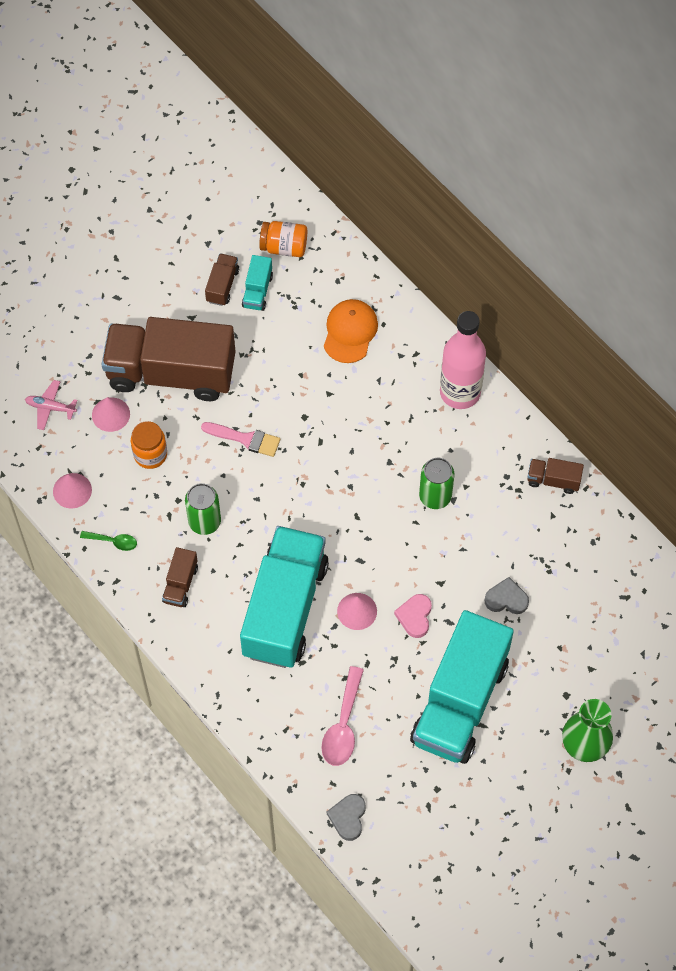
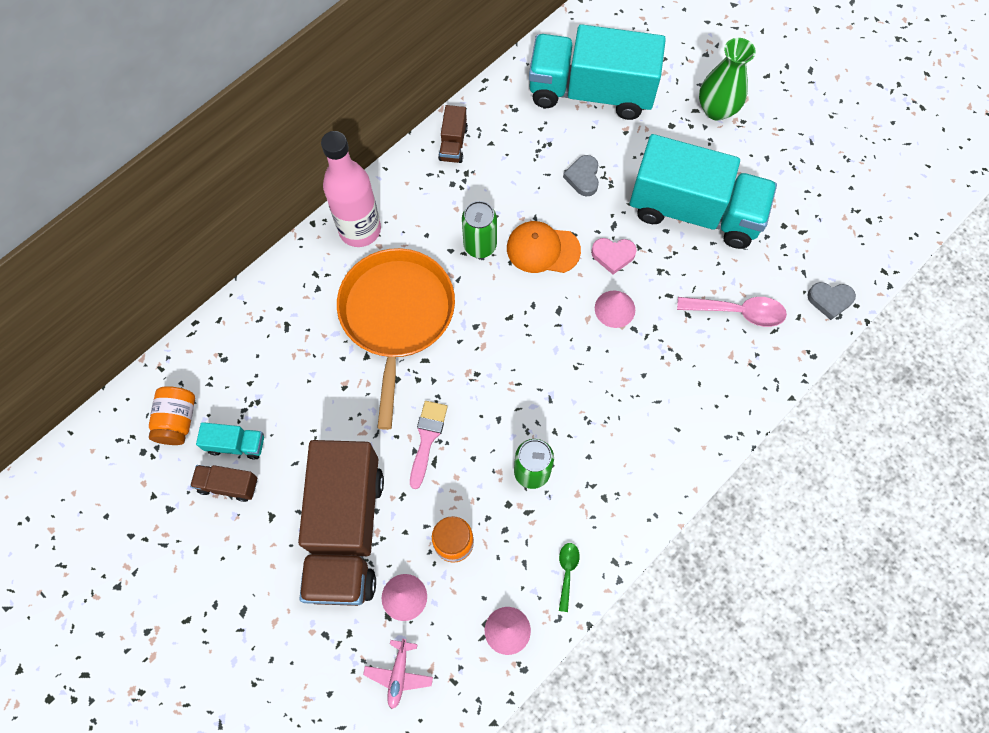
camera: 95 degrees left, 5 degrees up
(180, 584) = (609, 489): brown truck -> none
(285, 608) = (622, 378): turquoise truck -> turquoise truck (591, 92)
(350, 332) = (289, 341): orange cap -> orange cap (542, 249)
(367, 420) = (397, 315): none -> orange pan

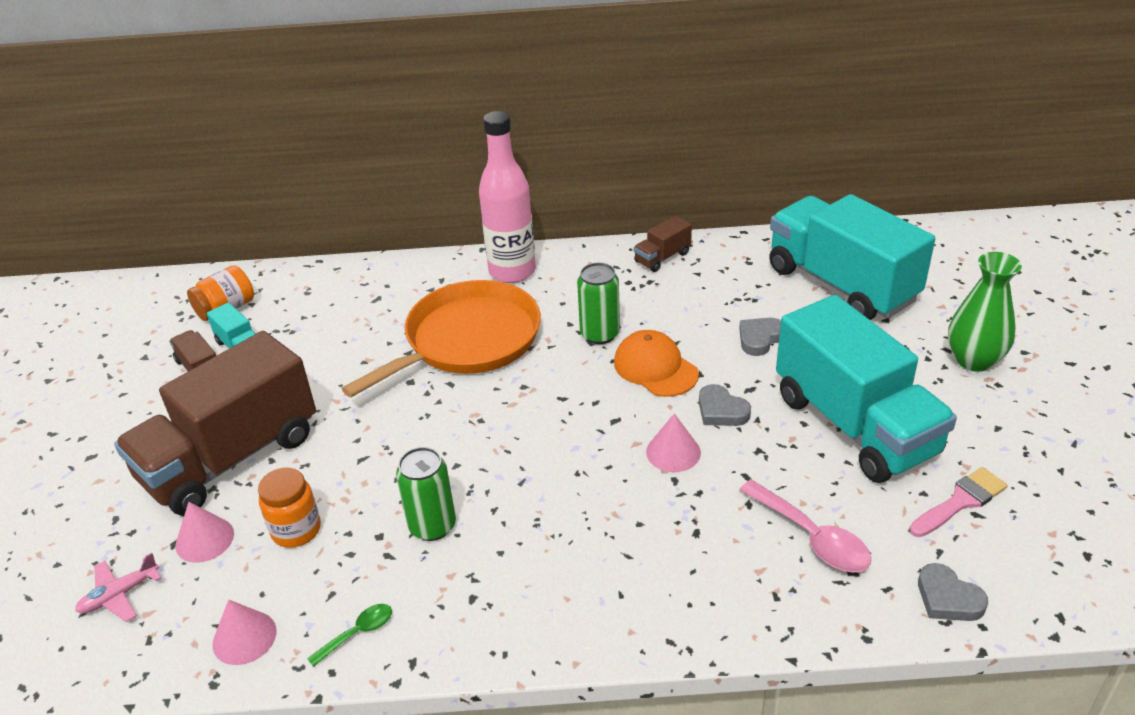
camera: 45 degrees right, 30 degrees down
(427, 438) = (379, 438): pink brush -> pink brush (960, 501)
(613, 255) = (721, 410): pink heart -> grey heart

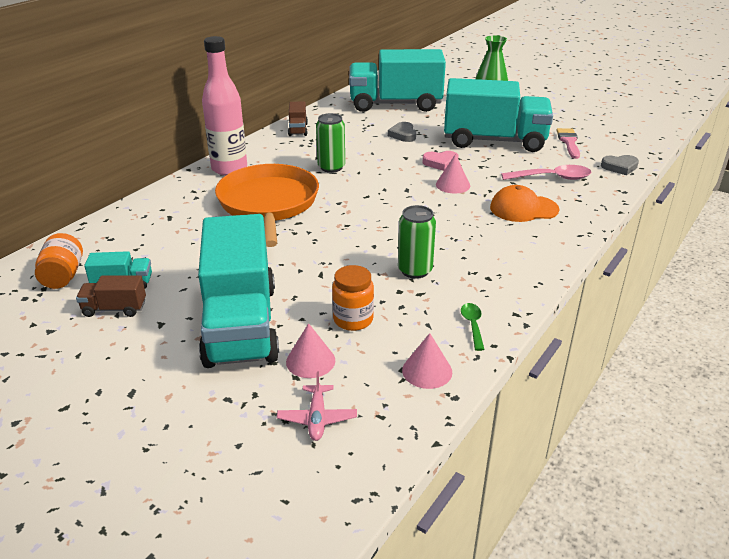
camera: 55 degrees left, 5 degrees down
(231, 458) = (241, 324): brown truck -> turquoise truck
(655, 368) = (383, 165): orange cap -> orange cap (523, 209)
(721, 410) = (440, 163): grey heart -> pink heart

